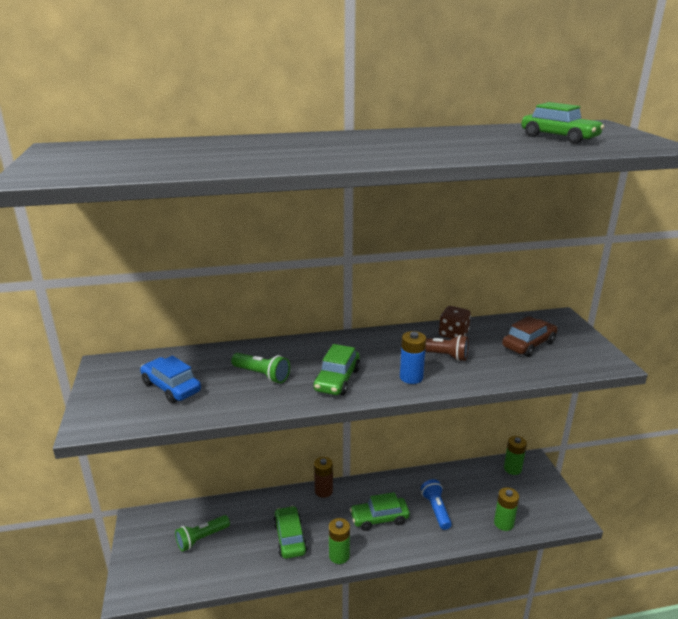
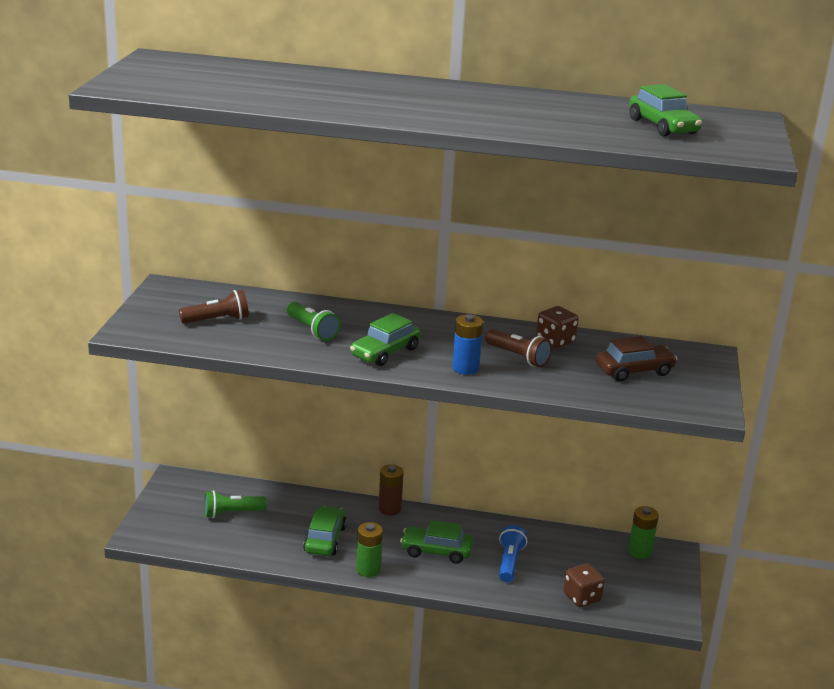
camera: 20 degrees right, 0 degrees up
(171, 387) = (217, 320): blue car -> brown flashlight
(503, 523) = (582, 597): green battery -> brown dice

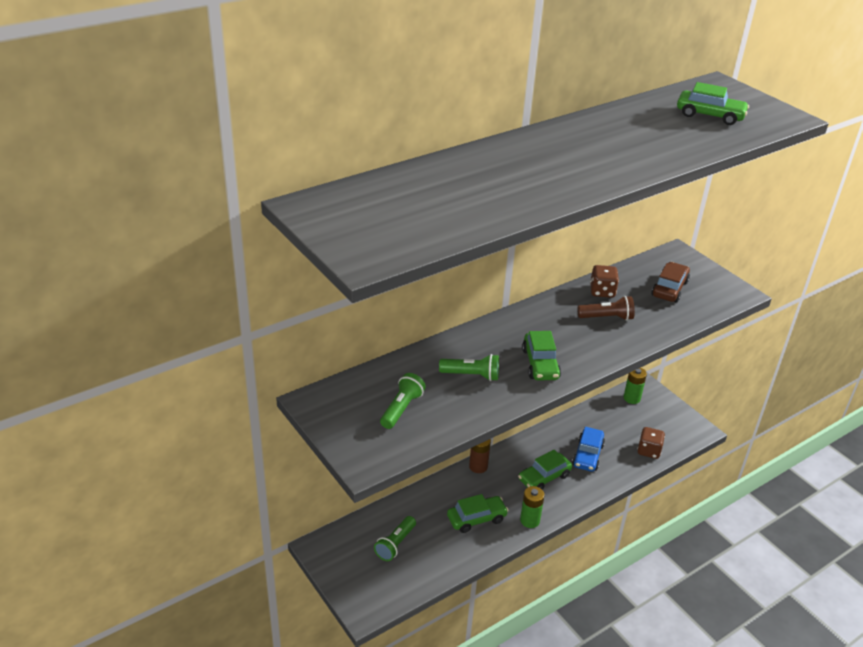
camera: 45 degrees left, 10 degrees up
(217, 320) = (401, 409): brown flashlight -> green flashlight
(325, 539) = (476, 518): green car -> green car turned 105 degrees clockwise
(465, 368) = (599, 346): blue battery -> none
(509, 562) = (587, 455): blue flashlight -> blue car

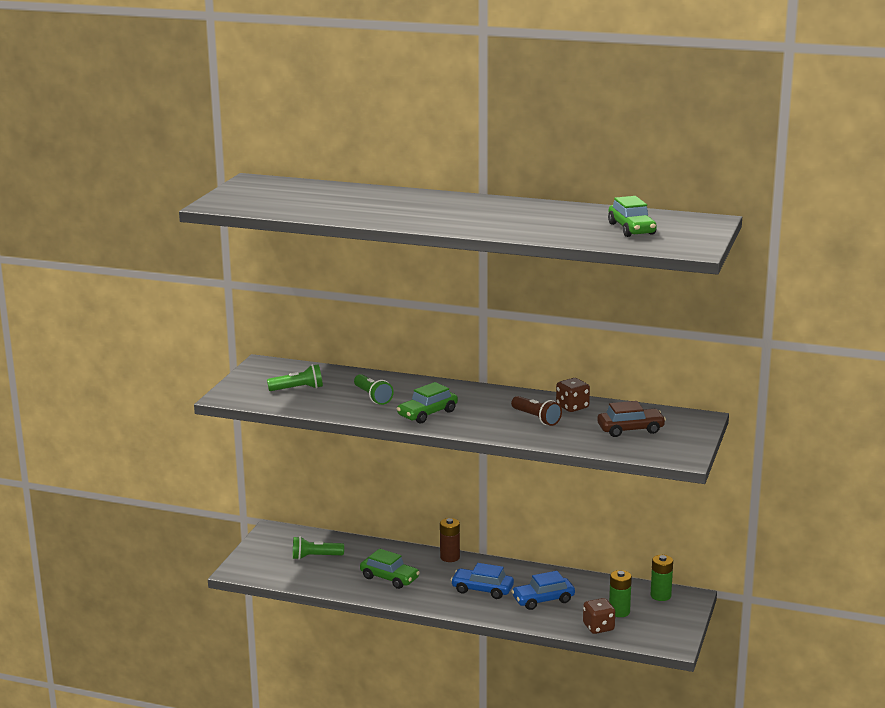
camera: 55 degrees right, 15 degrees down
(530, 520) = (421, 601): green battery -> green battery (619, 612)
(544, 477) = (482, 590): green car -> blue car

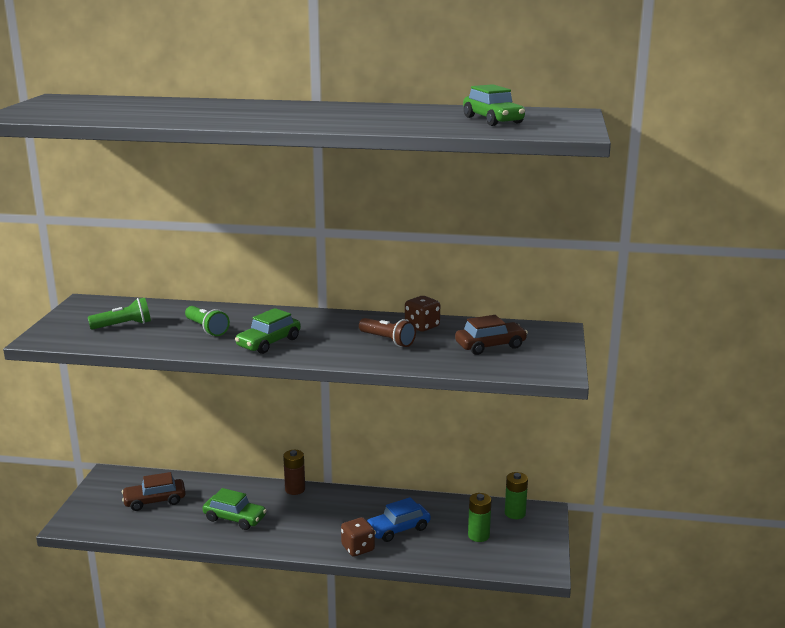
camera: 10 degrees left, 0 degrees up
(315, 557) = (155, 501): green flashlight -> brown car
(482, 590) = (333, 523): blue car -> none
(598, 627) = (462, 556): brown dice -> brown dice (358, 548)

